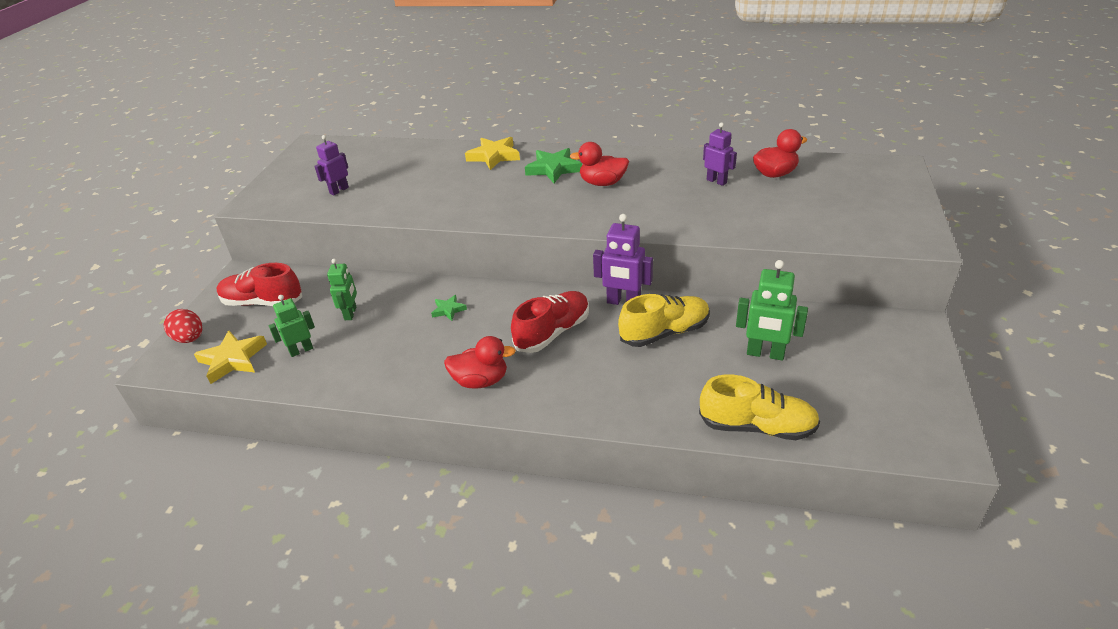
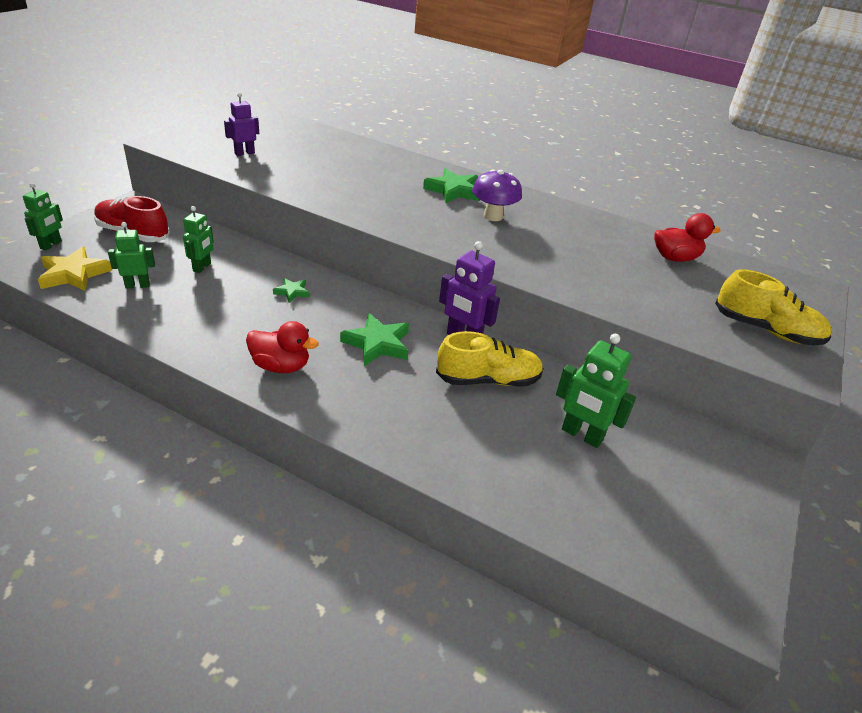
camera: 10 degrees right, 0 degrees up
(190, 339) = (51, 245): red egg -> green robot
(494, 156) = (404, 164): yellow star -> none
(553, 332) = (377, 344): red shoe -> green star
(602, 183) = (493, 216): red duck -> purple mushroom
(716, 181) = (609, 247): purple robot -> none
(757, 427) = (532, 507): yellow shoe -> yellow shoe (766, 330)

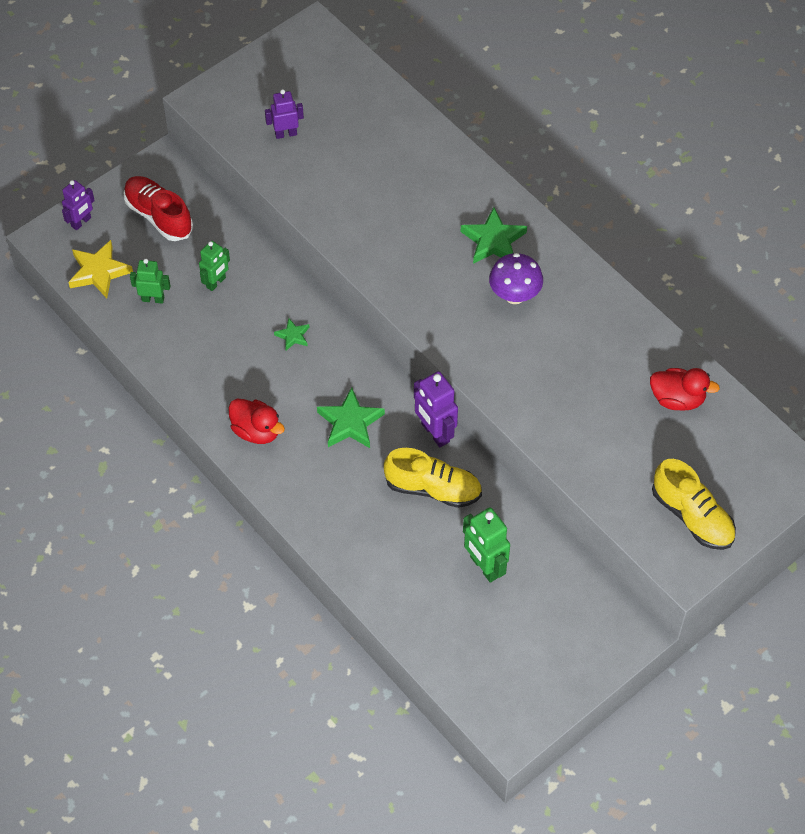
camera: 25 degrees right, 20 degrees up
(51, 245) = (81, 222): green robot -> purple robot

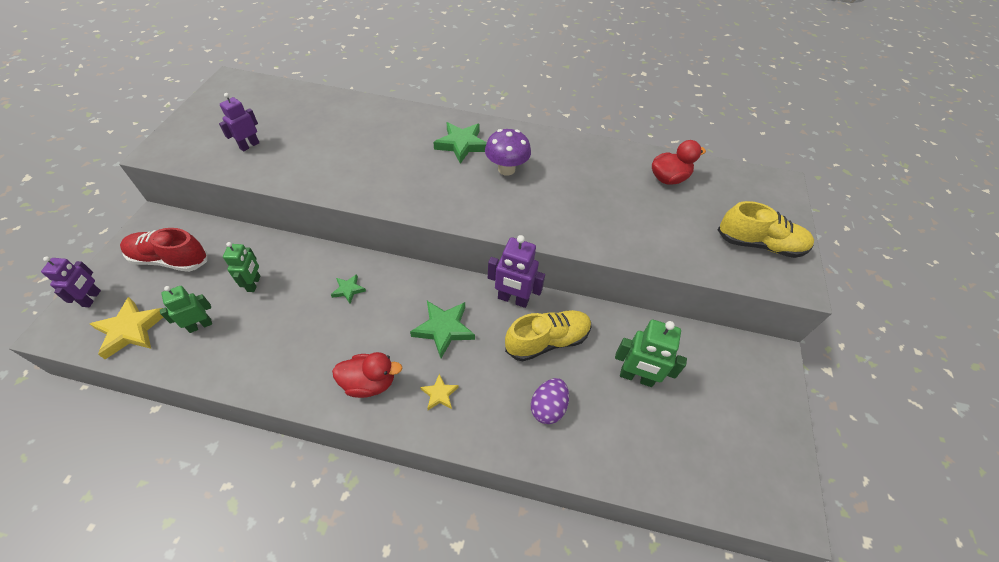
camera: 40 degrees left, 5 degrees down
(305, 475) = (439, 394): none -> yellow star
(385, 541) = (548, 407): none -> purple egg

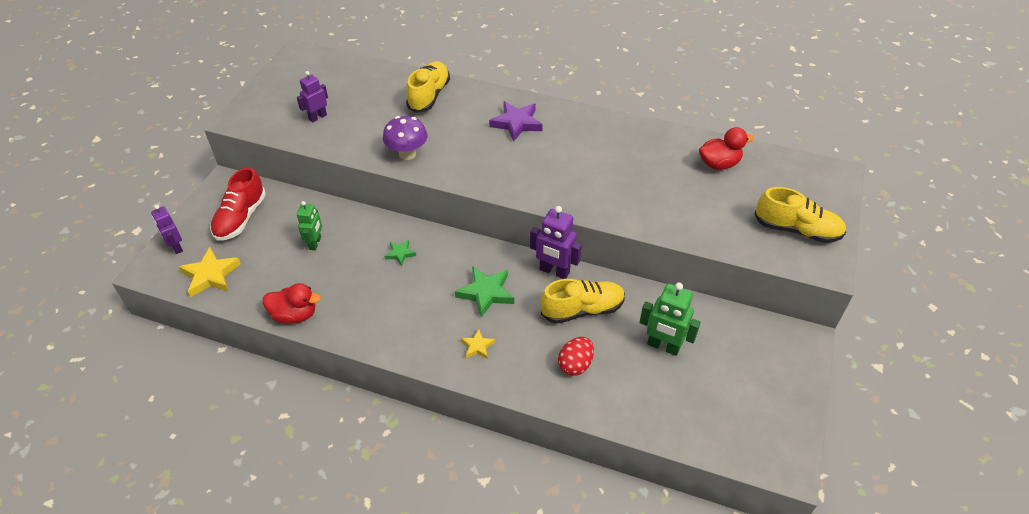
camera: 10 degrees right, 5 degrees down
(92, 298) = (176, 247): purple robot -> purple robot turned 135 degrees clockwise
(170, 260) = (241, 218): red shoe -> red shoe turned 90 degrees counterclockwise
(200, 325) = (269, 275): green robot -> none
(369, 119) = (429, 96): none -> yellow shoe
(369, 383) = (415, 332): red duck -> red duck (295, 315)
(461, 145) = (516, 123): green star -> purple star
(506, 169) = (557, 148): purple mushroom -> purple mushroom (407, 154)
(548, 407) = (575, 365): purple egg -> red egg

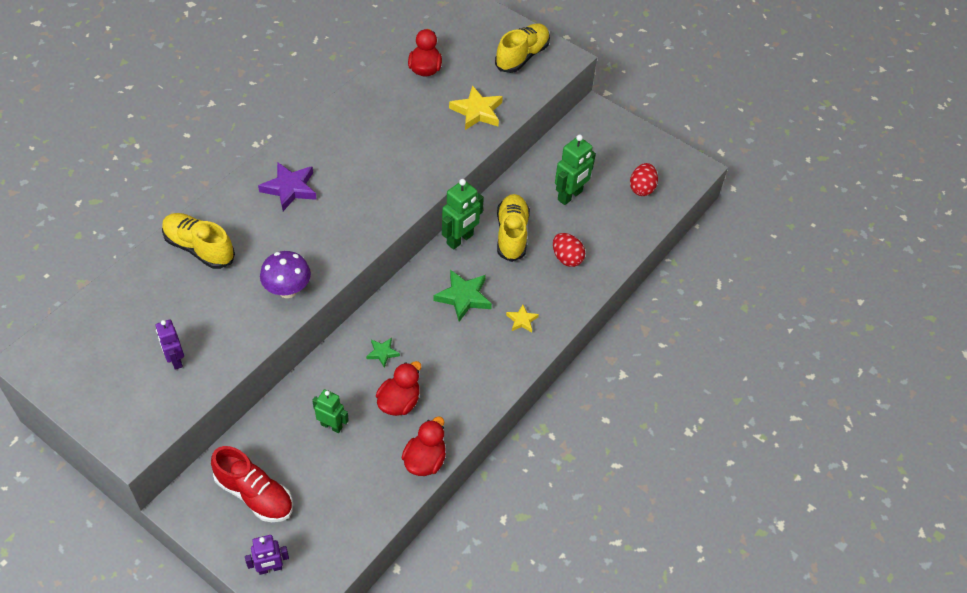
camera: 75 degrees left, 5 degrees up
(210, 275) = (333, 535): yellow star -> yellow star (477, 111)
(351, 280) = (399, 402): none -> red duck
(554, 271) = (460, 239): purple robot -> green robot
(717, 413) = (642, 188): none -> red egg

